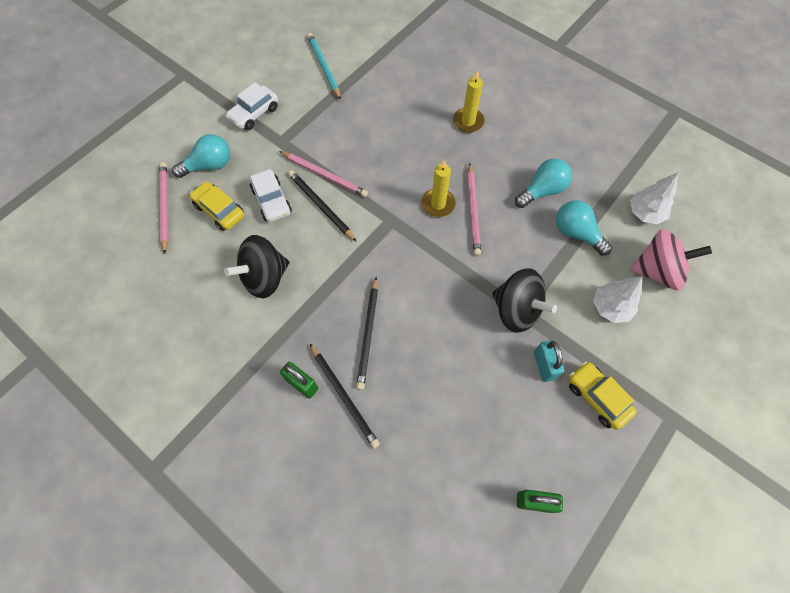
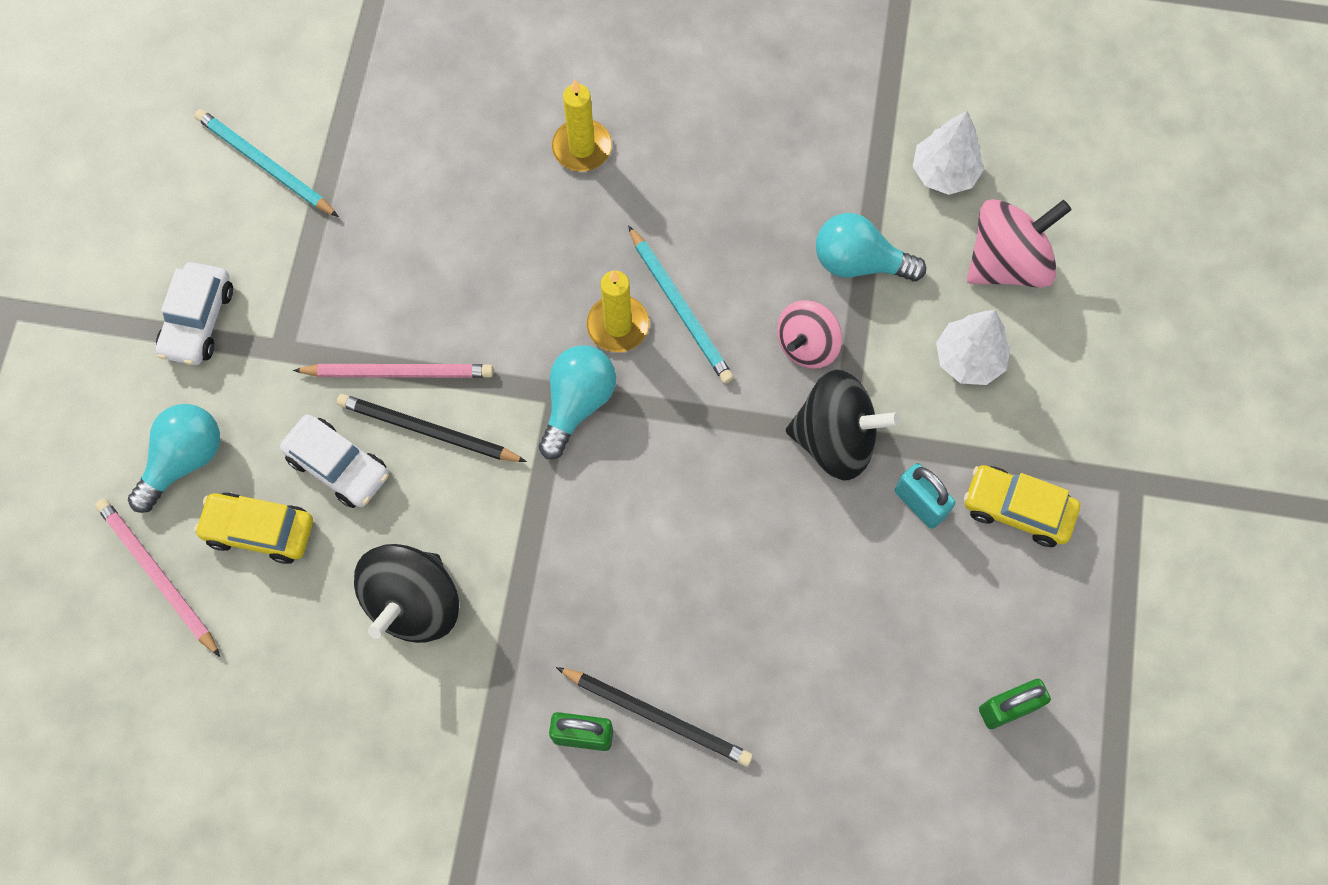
camera: 30 degrees left, 5 degrees up
(368, 334) = (636, 602): black pencil -> none
(473, 211) = (680, 308): pink pencil -> turquoise pencil
(527, 258) = (807, 345): none -> pink spinning top
(542, 191) = (769, 215): turquoise light bulb -> turquoise light bulb (577, 403)

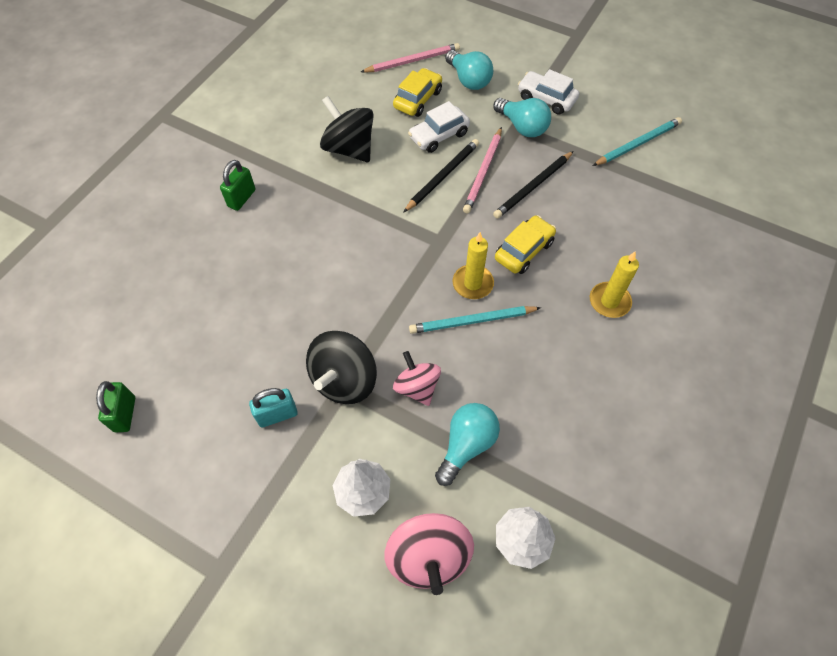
camera: 110 degrees right, 10 degrees down
(577, 403) = (429, 248): turquoise light bulb -> turquoise light bulb (522, 127)
(657, 716) = (231, 233): black pencil -> black pencil (533, 187)
(1017, 509) = (241, 477): yellow car -> yellow car (524, 250)

